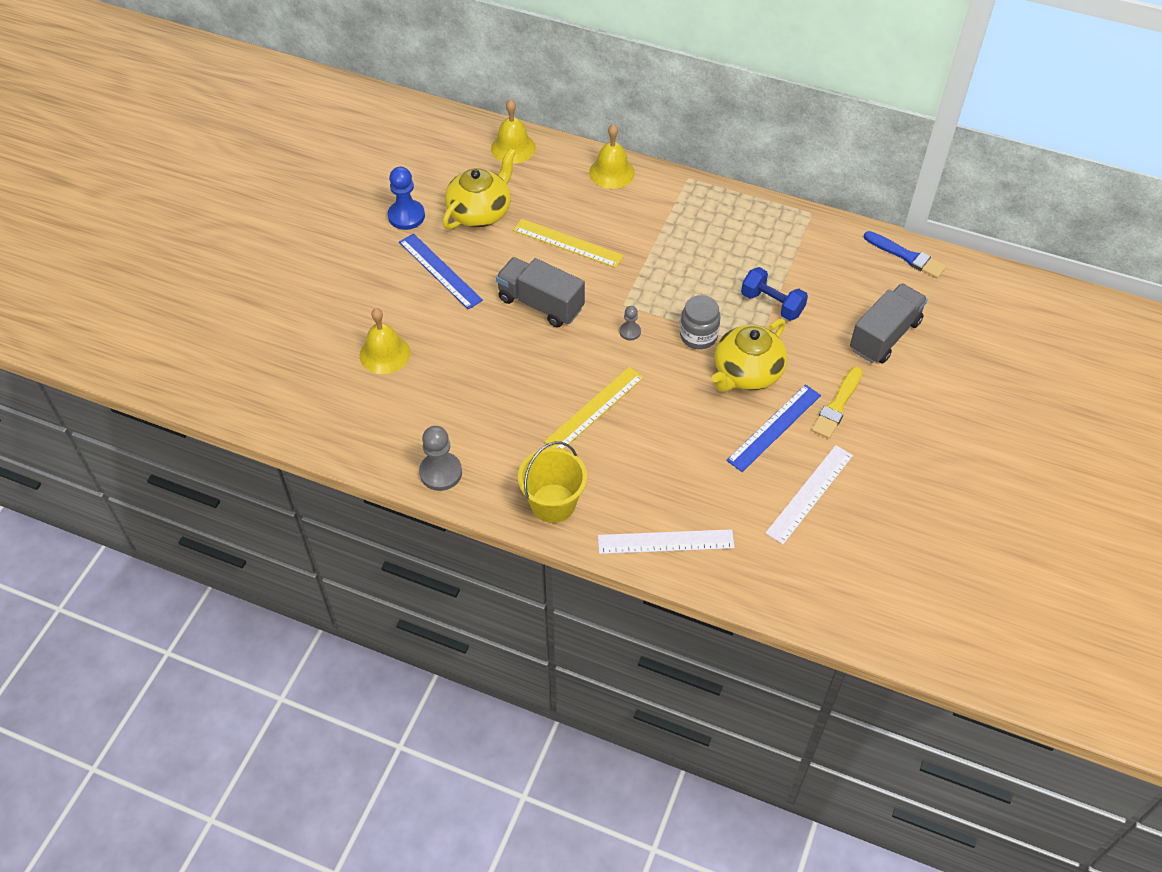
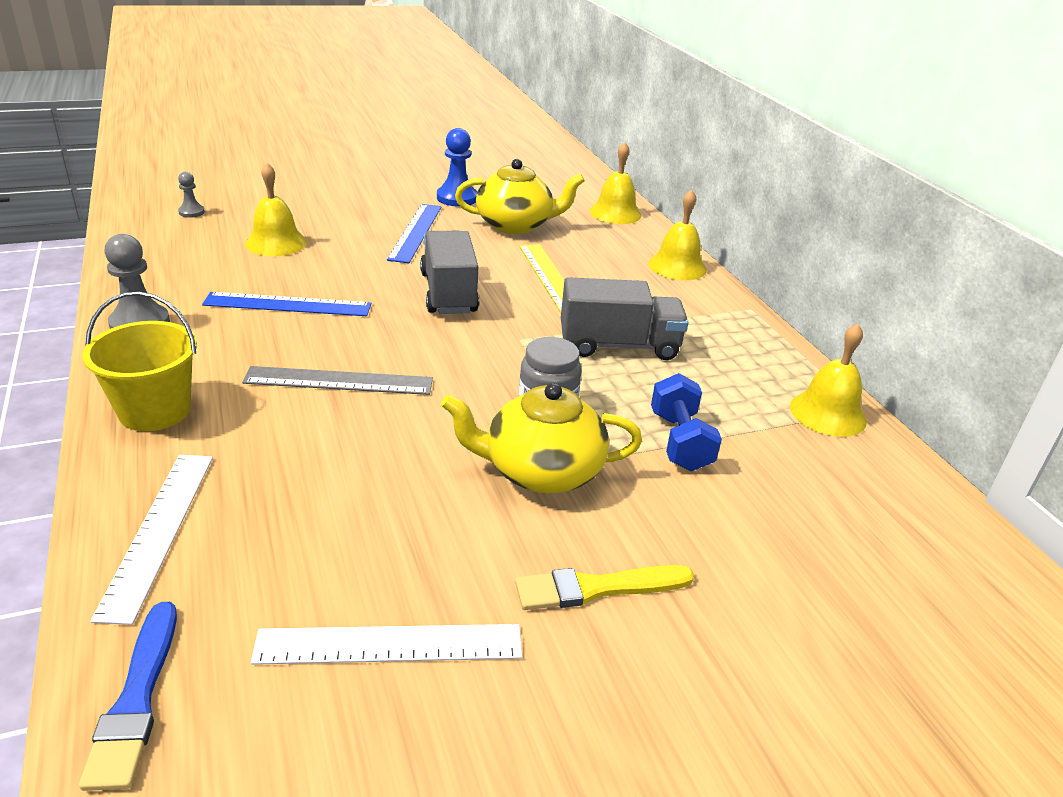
camera: 45 degrees right, 20 degrees down
(594, 409) = (339, 381): yellow ruler -> grey ruler
(630, 332) = (486, 358): grey pawn -> grey pawn (191, 212)
(665, 542) = (158, 531): white ruler -> white ruler turned 45 degrees clockwise
(774, 427) = (478, 541): blue ruler -> blue ruler (288, 304)
(802, 229) = (827, 413): none -> yellow bell
(884, 336) = (789, 575): grey truck -> grey truck (619, 345)
(906, 256) = (951, 525): blue brush -> blue brush (136, 700)

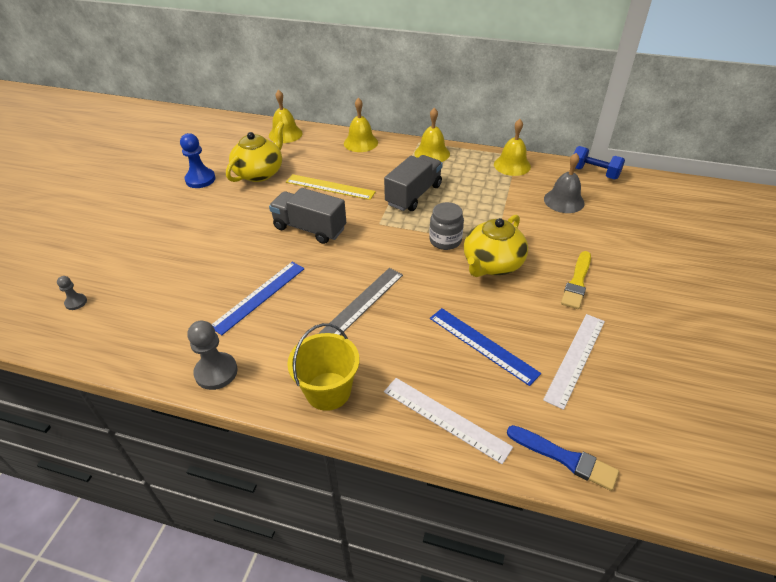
camera: 50 degrees left, 10 degrees up
(276, 242) = (172, 275): yellow bell -> yellow bell (432, 153)
(416, 232) = (225, 212): blue ruler -> blue ruler (482, 345)
(680, 442) = (501, 214): blue dumbbell -> blue dumbbell (594, 173)
(812, 503) = (564, 201): none -> grey bell

